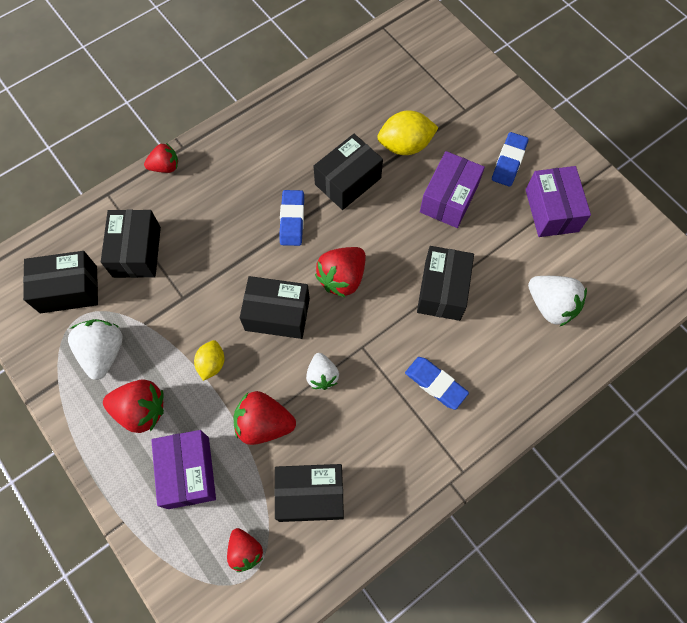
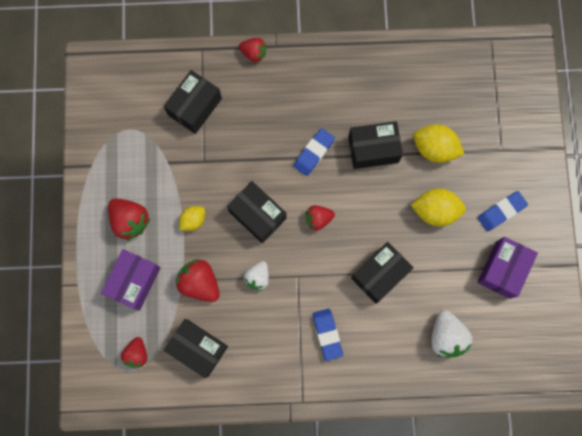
camera: 35 degrees right, 10 degrees up
(68, 289) = (135, 105): black box -> none
(103, 352) = (130, 165): white strawberry -> none
(342, 278) = (318, 219): red strawberry -> red strawberry, size x0.64
(449, 198) = (435, 211): purple box -> yellow lemon

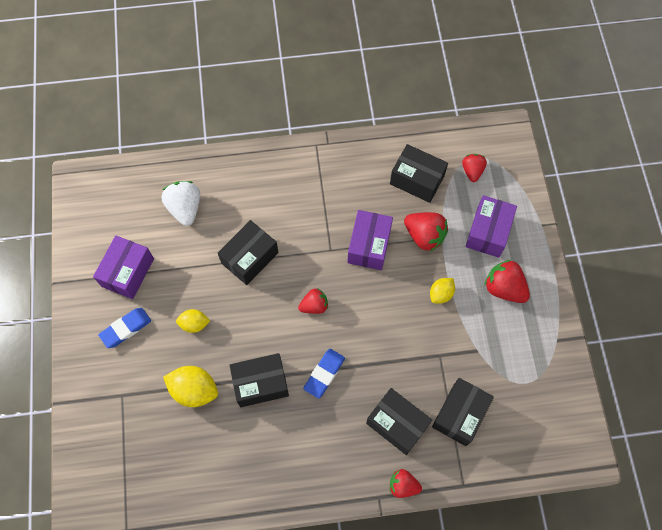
camera: 175 degrees right, 10 degrees down
(257, 215) = (376, 304): black box -> black box (397, 424)
(258, 277) = (369, 245): white strawberry -> purple box
(327, 334) = (297, 201): blue eraser -> none
(435, 211) = (194, 324): yellow lemon -> yellow lemon, size x0.61

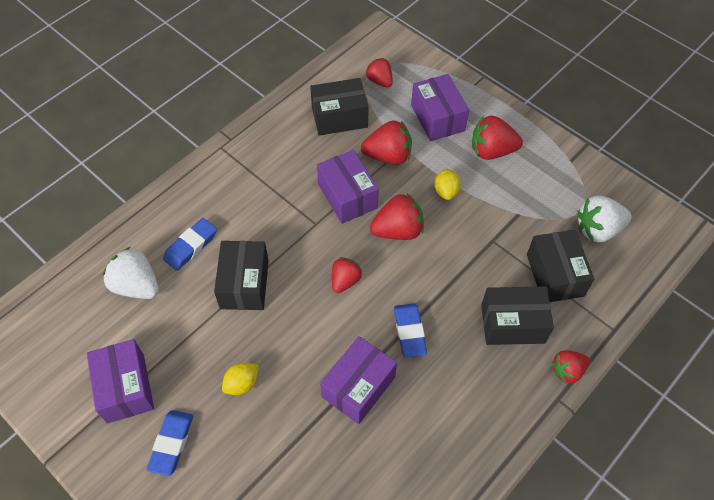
camera: 40 degrees left, 10 degrees down
(194, 390) = (298, 445): yellow lemon -> none
(238, 205) = (191, 246): none -> blue eraser
(260, 383) = (358, 387): black box -> purple box
(380, 297) = (398, 231): none -> red strawberry
(524, 407) = (598, 229): none -> white strawberry

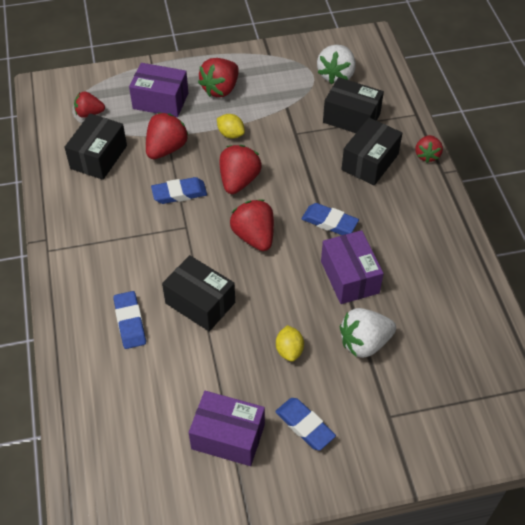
camera: 55 degrees left, 5 degrees down
(136, 286) = (134, 381): white strawberry -> white strawberry (364, 343)
(345, 281) = (254, 236): red strawberry -> red strawberry, size x1.55
(347, 196) = (179, 193): purple box -> blue eraser

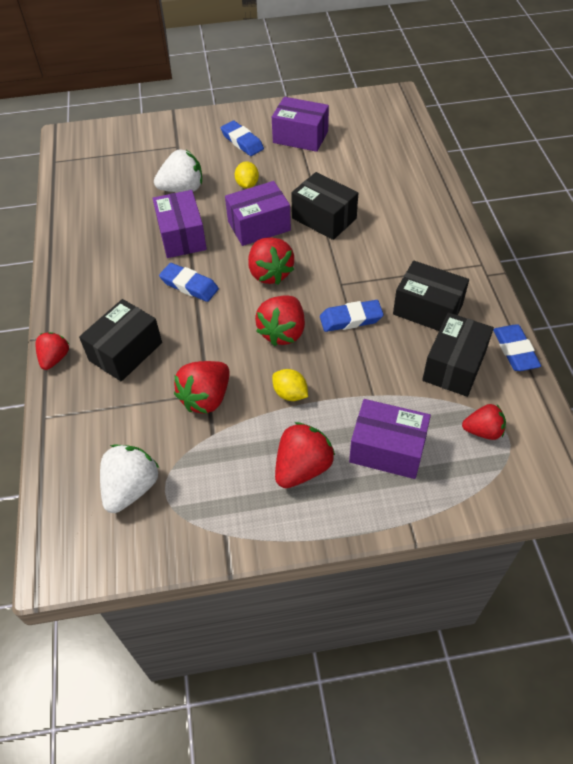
camera: 175 degrees left, 0 degrees up
(130, 322) = (386, 205): blue eraser -> blue eraser (515, 351)
(166, 148) = (371, 375): red strawberry -> red strawberry (206, 398)
(270, 292) = (259, 226): none -> purple box
(351, 118) = (130, 413): black box -> black box (427, 309)

